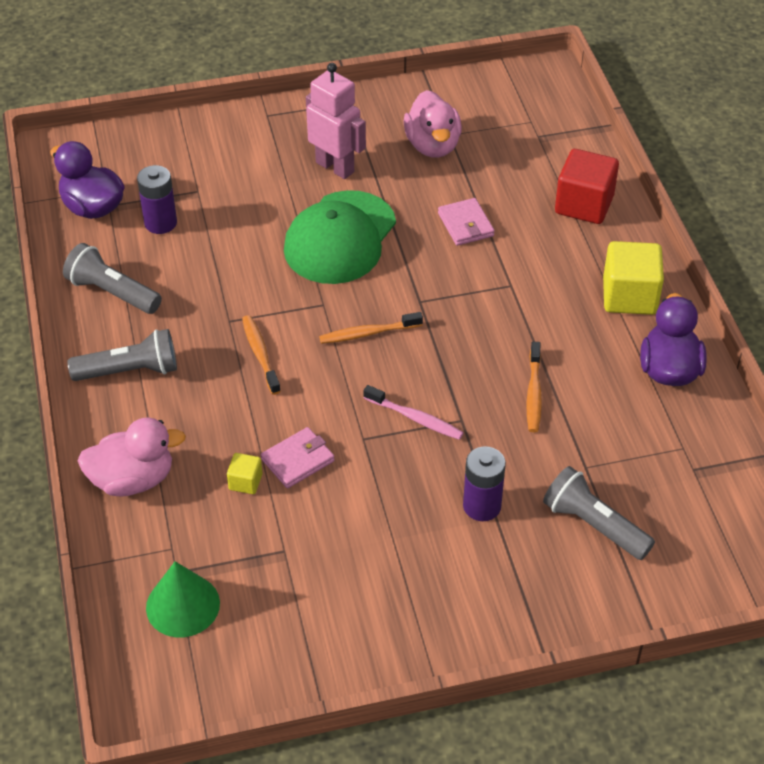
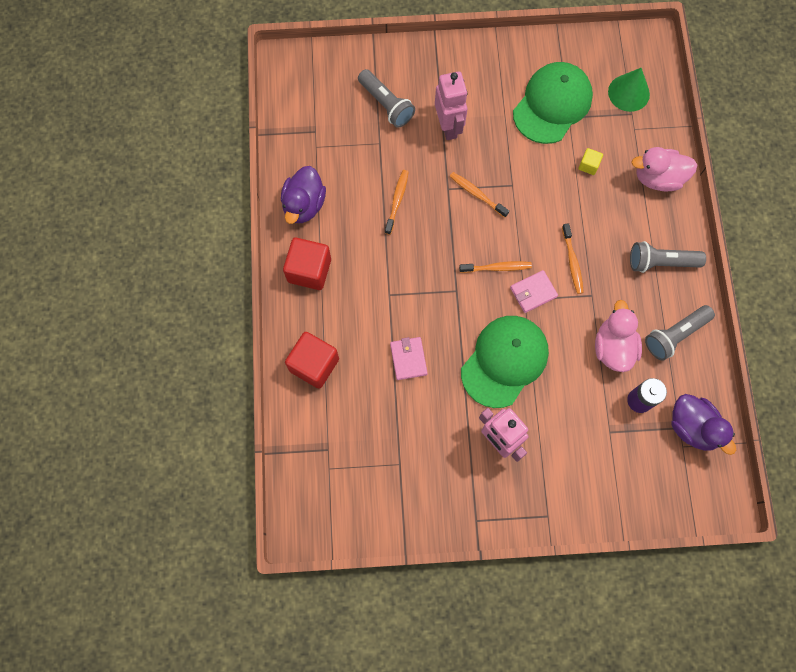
camera: 170 degrees left, 25 degrees up
(112, 292) = (674, 335): grey flashlight -> grey flashlight turned 105 degrees clockwise
(298, 460) = (555, 175): pink wallet -> pink wallet (533, 292)
(314, 566) = (552, 104): none -> green cap
(415, 418) = (477, 194): pink toothbrush -> orange toothbrush
(432, 145) = (416, 452): pink duck -> pink duck (613, 347)
(482, 506) = (448, 127): purple battery -> pink robot
(629, 296) = (309, 270): yellow cube -> red cube

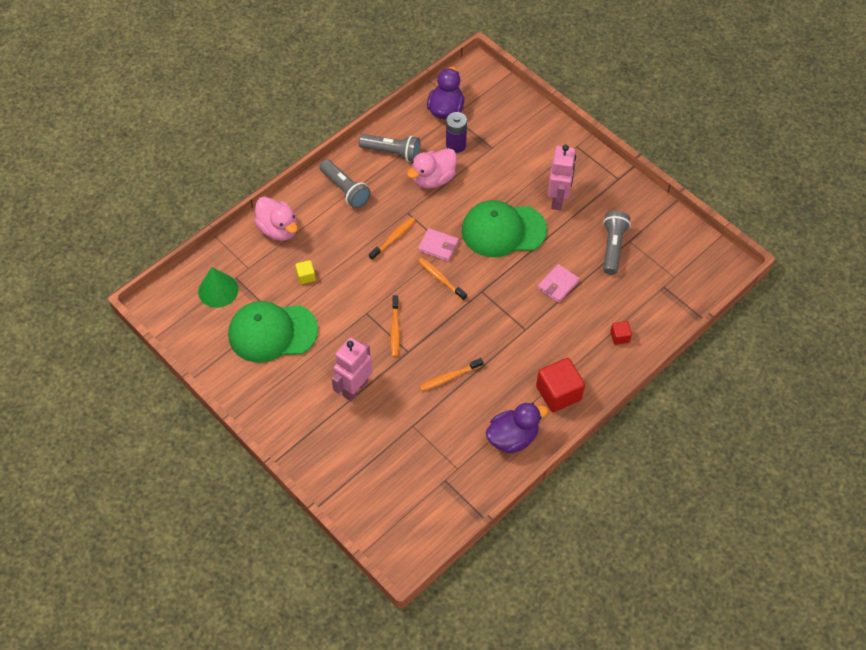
camera: 130 degrees left, 15 degrees down
(314, 365) = (619, 337): red cube -> red cube, size x0.49
(386, 104) = (374, 446): grey flashlight -> grey flashlight (613, 247)

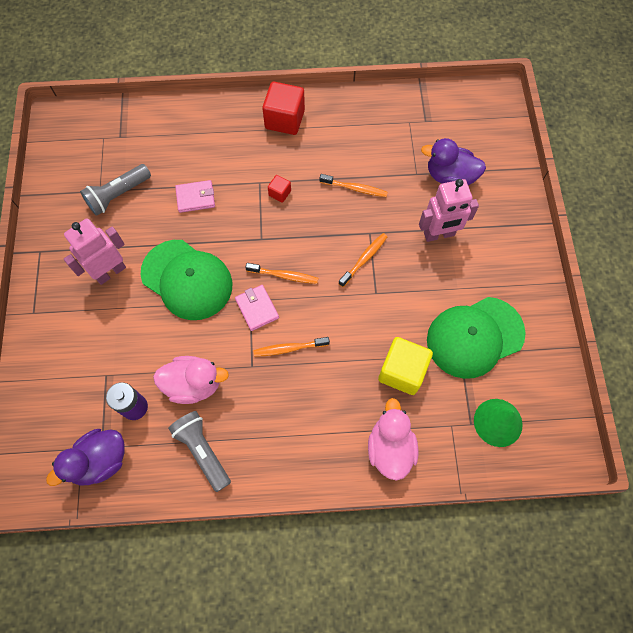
camera: 140 degrees left, 10 degrees up
(272, 332) = (474, 337): green cap -> green cap turned 120 degrees clockwise
(306, 276) = (402, 371): yellow cube -> yellow cube, size x2.05
(345, 190) = (287, 442): grey flashlight -> none
(441, 279) = (284, 276): orange toothbrush -> orange toothbrush turned 75 degrees counterclockwise
(512, 437) = (349, 114): purple duck -> purple duck (450, 177)
(619, 337) = (196, 125): red cube -> red cube (280, 193)

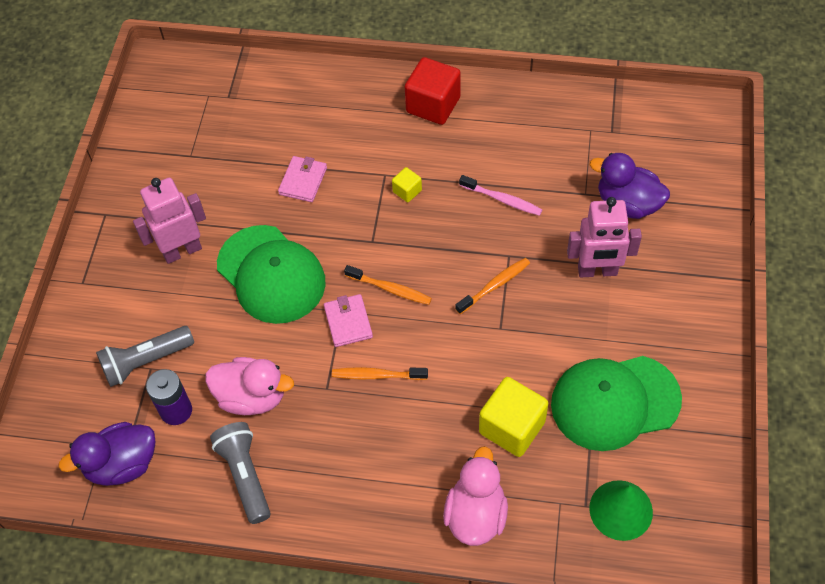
camera: 15 degrees right, 10 degrees down
(118, 195) = (211, 164): grey flashlight -> grey flashlight (145, 361)
(195, 198) = (303, 181): pink wallet -> pink wallet turned 75 degrees counterclockwise
(280, 193) = (407, 191): red cube -> yellow cube
(355, 188) = (502, 200): orange toothbrush -> pink toothbrush

